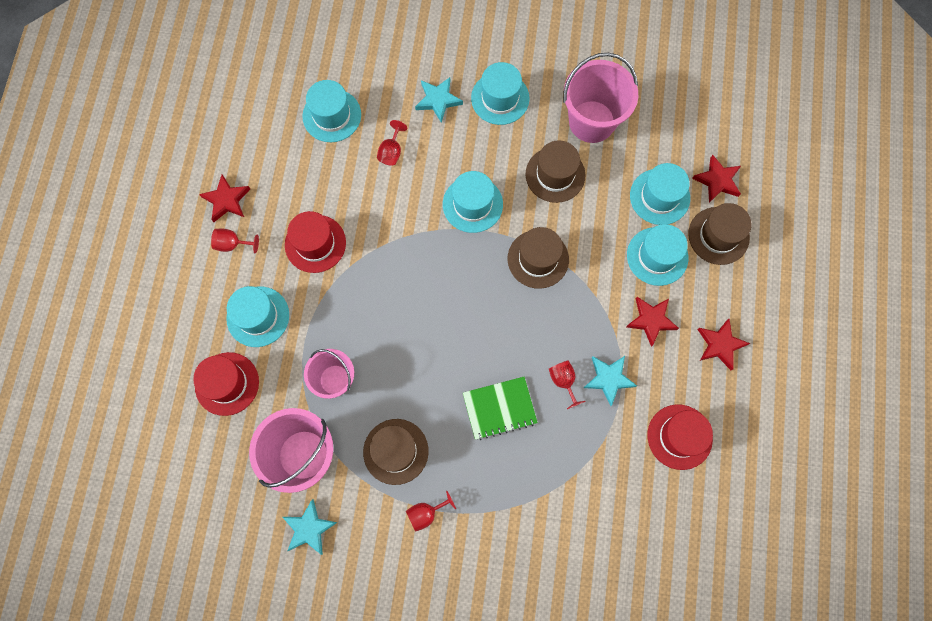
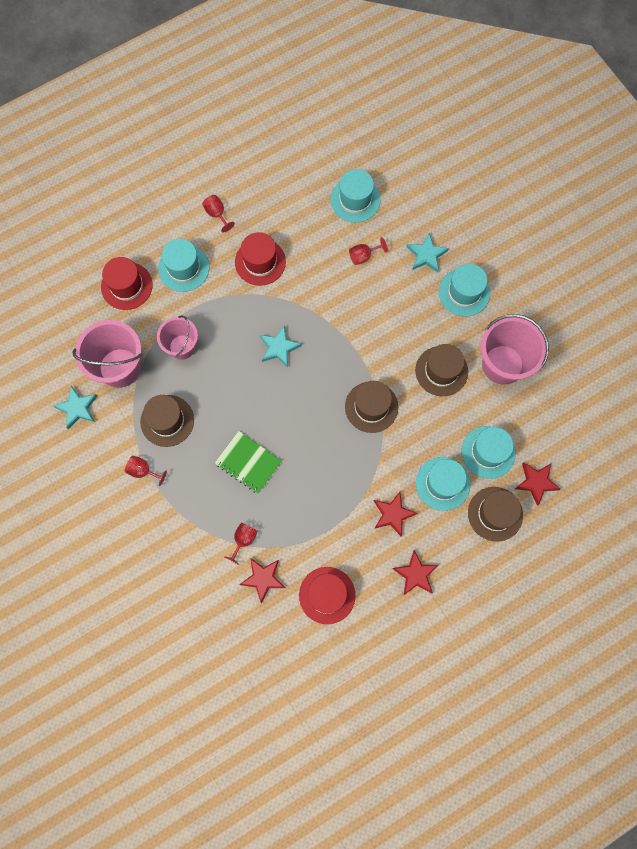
camera: 50 degrees right, 0 degrees up
(226, 200) = (242, 187): red star -> red star (263, 579)
(472, 204) = (372, 335): turquoise hat -> none
(563, 381) = (301, 489): red goblet -> red goblet (243, 540)
(608, 379) = (327, 517): turquoise star -> turquoise star (279, 348)

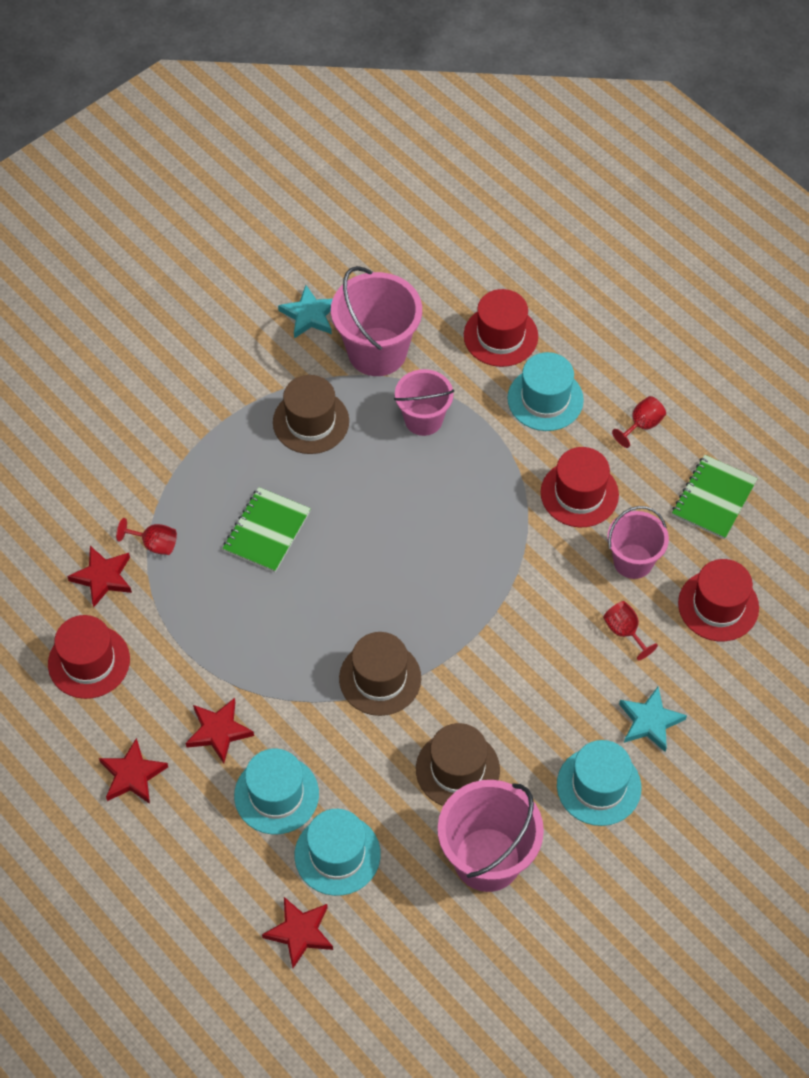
camera: 80 degrees right, 15 degrees down
(143, 471) = (234, 407): red goblet -> none
(279, 348) = (448, 541): turquoise star -> none
(280, 185) = (713, 498): none -> green notebook
(315, 241) = (633, 561): none -> pink bucket
(355, 200) = (718, 605): turquoise hat -> red hat
(495, 514) = (240, 876): brown hat -> none

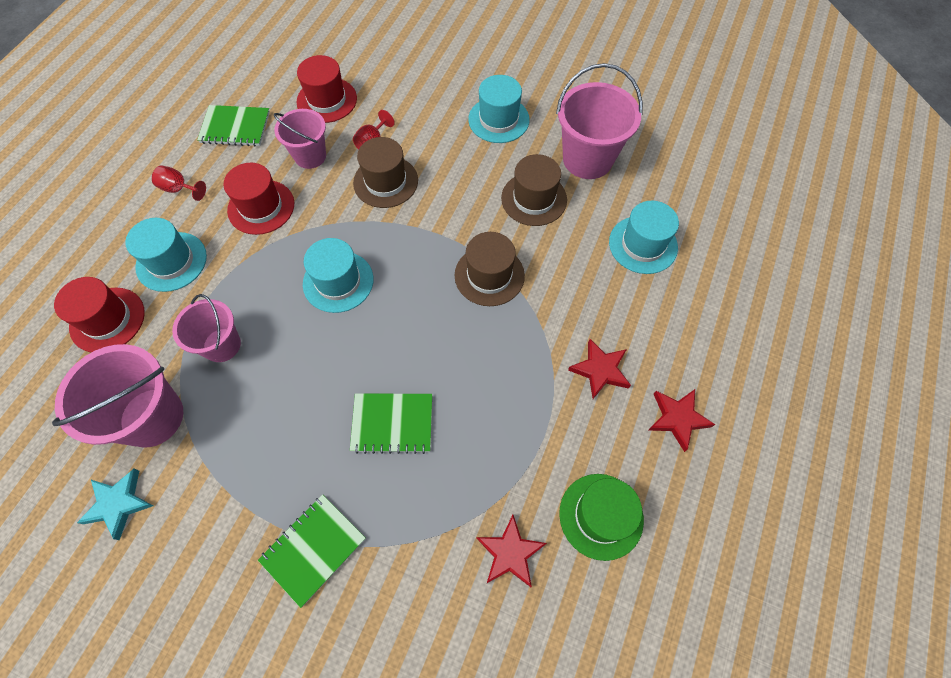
camera: 115 degrees left, 5 degrees up
(89, 661) = (601, 516): red hat -> green hat
(154, 544) = (451, 521): red goblet -> none
(192, 438) = (313, 549): none -> green notebook
(276, 795) = (625, 303): turquoise hat -> turquoise hat (338, 281)
(300, 932) = (712, 243): red star -> none
(311, 421) = (255, 441): brown hat -> brown hat (385, 182)
(650, 721) = (436, 109): turquoise star -> none

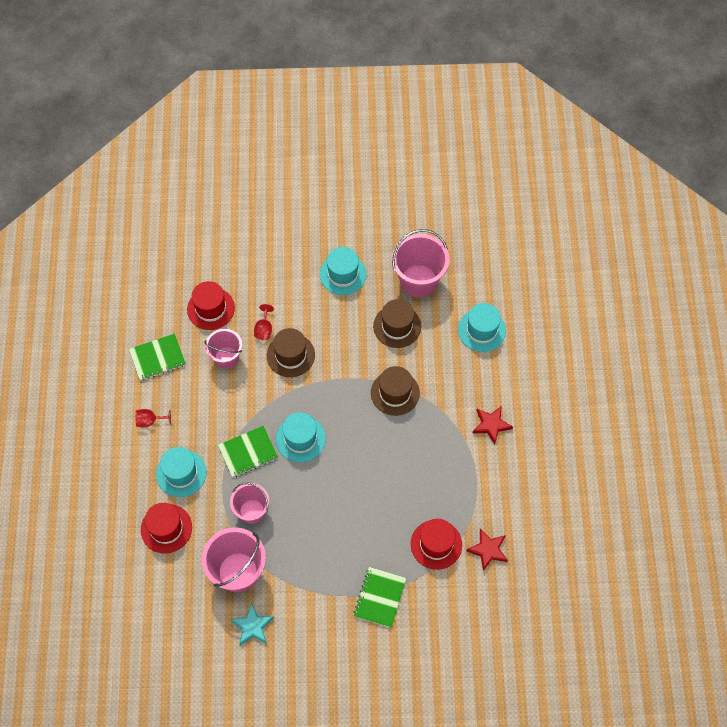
camera: 25 degrees left, 0 degrees up
(261, 207) = (216, 410): red hat -> red hat (436, 544)
(392, 423) = (385, 511): green notebook -> green notebook (248, 452)
(601, 516) = (528, 508): green hat -> none
(677, 418) = (547, 434): red star -> none

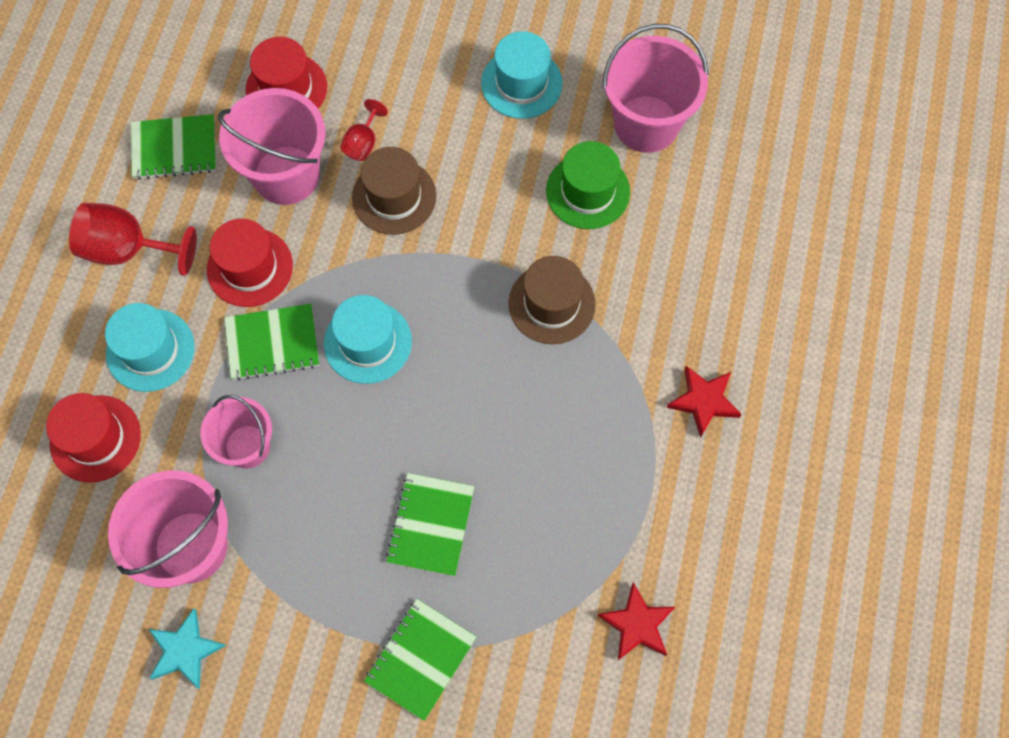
camera: 15 degrees right, 5 degrees up
(150, 421) = (128, 249): red goblet -> red goblet, size x1.86
(226, 358) = (286, 175): pink bucket -> pink bucket, size x1.58
(364, 527) = (431, 525): none -> green notebook
(397, 326) = (587, 191): brown hat -> green hat
(436, 544) = (547, 589): red hat -> red hat (250, 267)
(481, 330) = (732, 232): turquoise hat -> none

